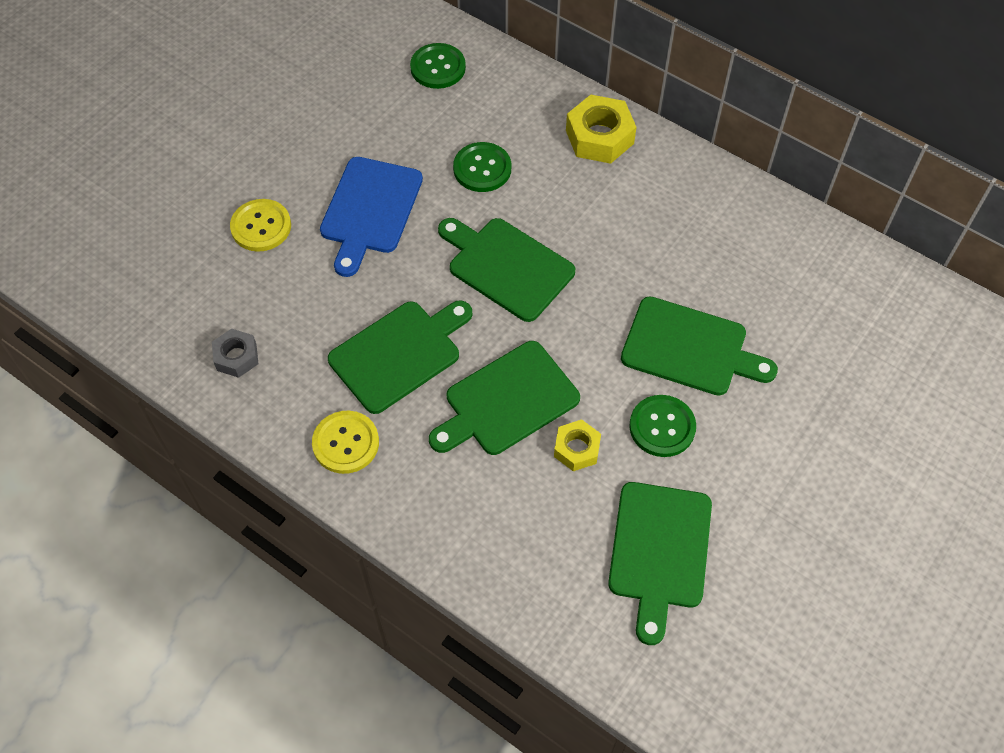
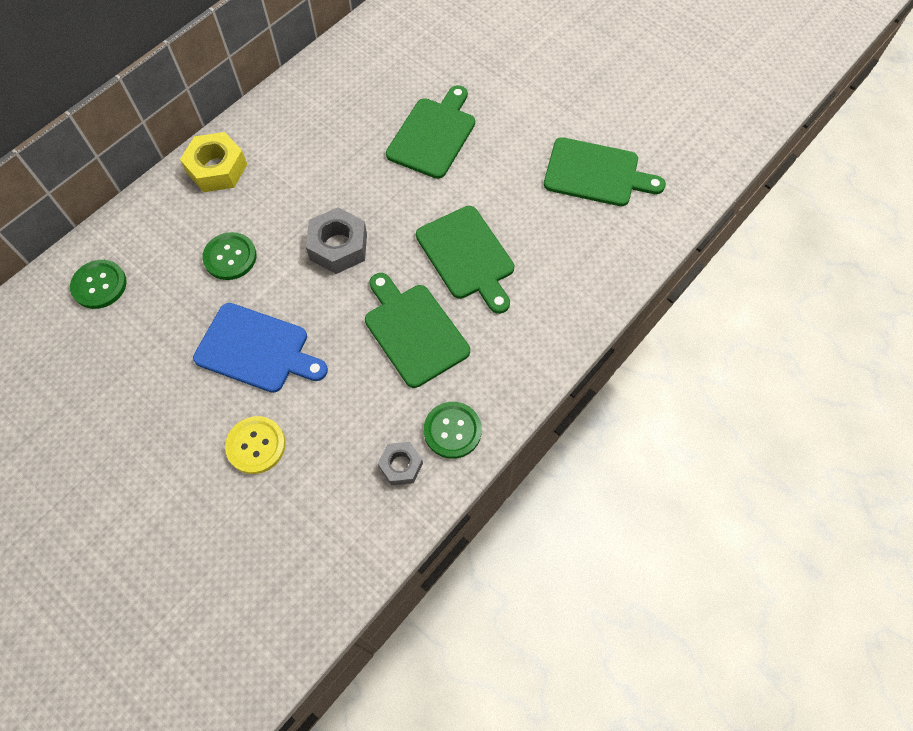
camera: 85 degrees left, 5 degrees up
(346, 443) = (496, 375): yellow button -> none
(506, 266) = (338, 246): green cutting board -> grey nut
(577, 449) = (512, 214): yellow nut -> none
(662, 427) = (498, 160): green button -> green button (452, 430)

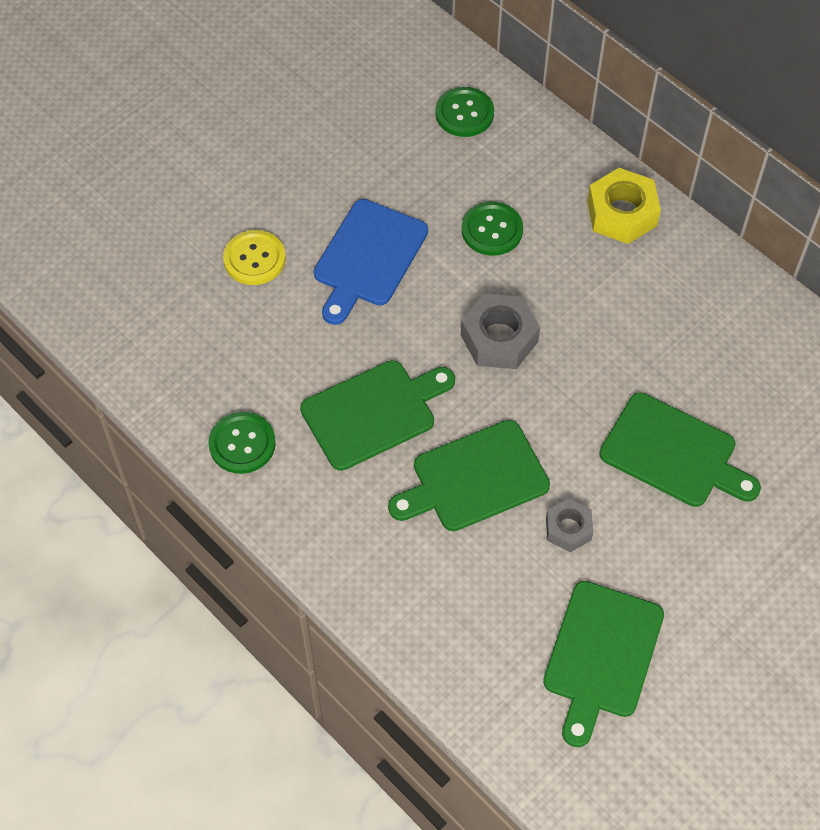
camera: 95 degrees right, 5 degrees down
(401, 465) = (209, 391): grey nut -> grey nut (568, 529)

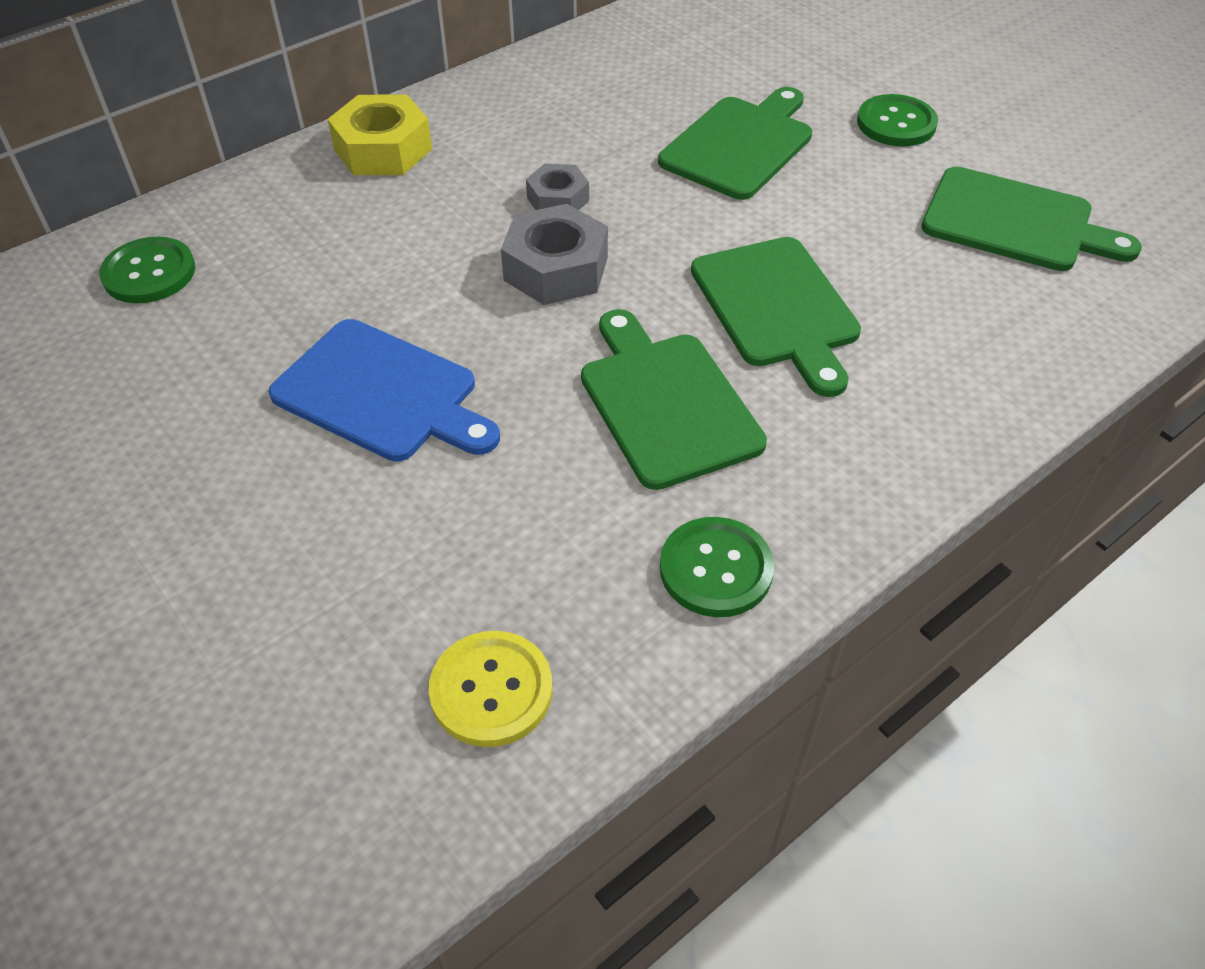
camera: 85 degrees left, 10 degrees down
(254, 259) = (341, 540): yellow button -> yellow button (491, 690)
(492, 230) = (372, 262): green button -> green button (896, 123)
(568, 529) = (847, 233): grey nut -> grey nut (558, 199)

